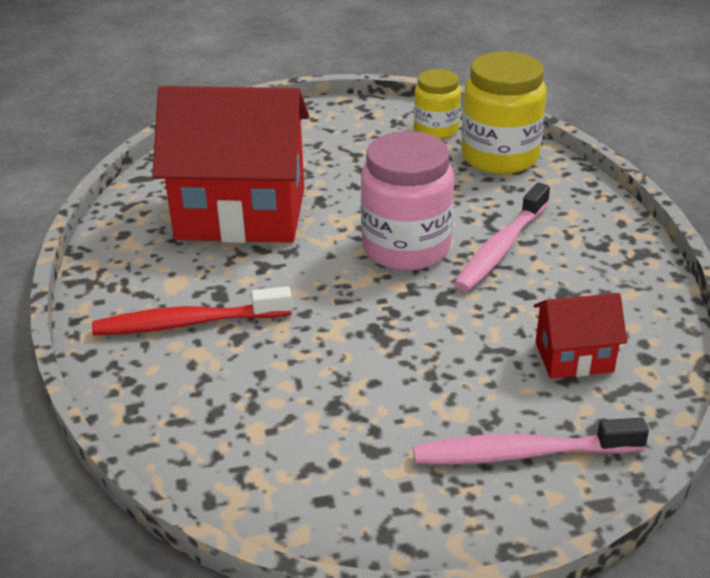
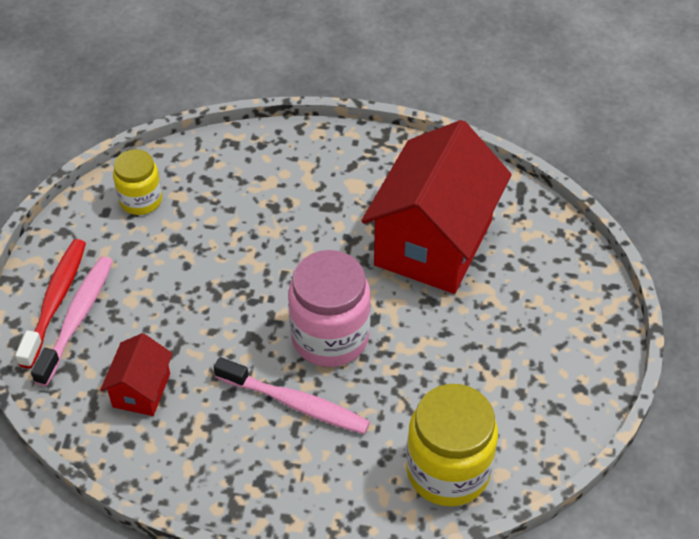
camera: 110 degrees right, 15 degrees up
(187, 323) = (304, 183): red toothbrush -> red toothbrush (56, 300)
(436, 129) = (526, 437): yellow jar -> yellow jar (141, 200)
(501, 248) = (296, 403): pink toothbrush -> pink toothbrush turned 150 degrees clockwise

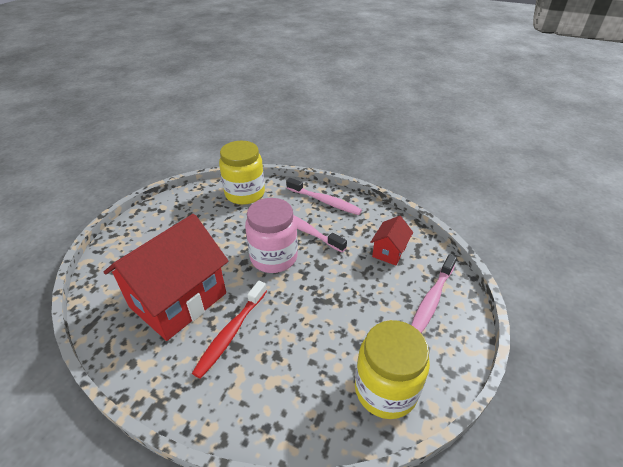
camera: 165 degrees left, 10 degrees down
(56, 300) = (448, 315): red toothbrush -> red toothbrush (231, 333)
(141, 200) = (385, 389): yellow jar -> yellow jar, size x1.65
(277, 486) = (325, 201): none -> pink toothbrush

